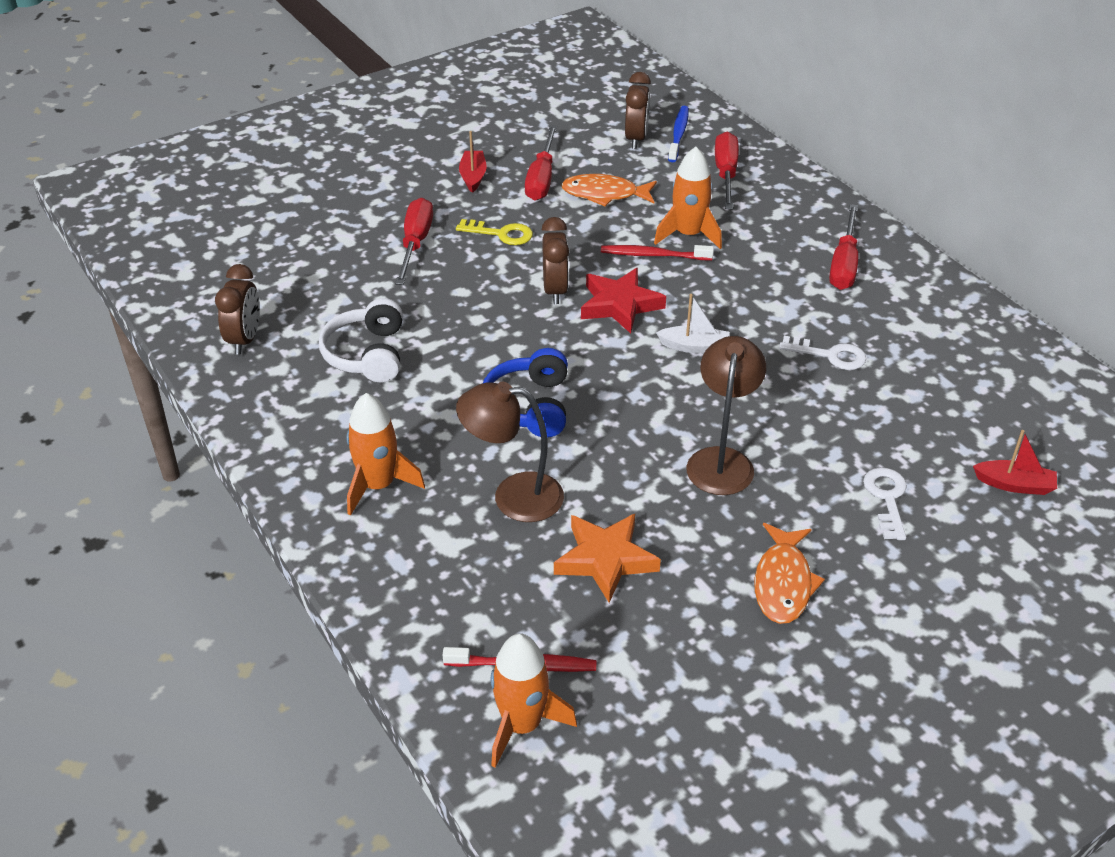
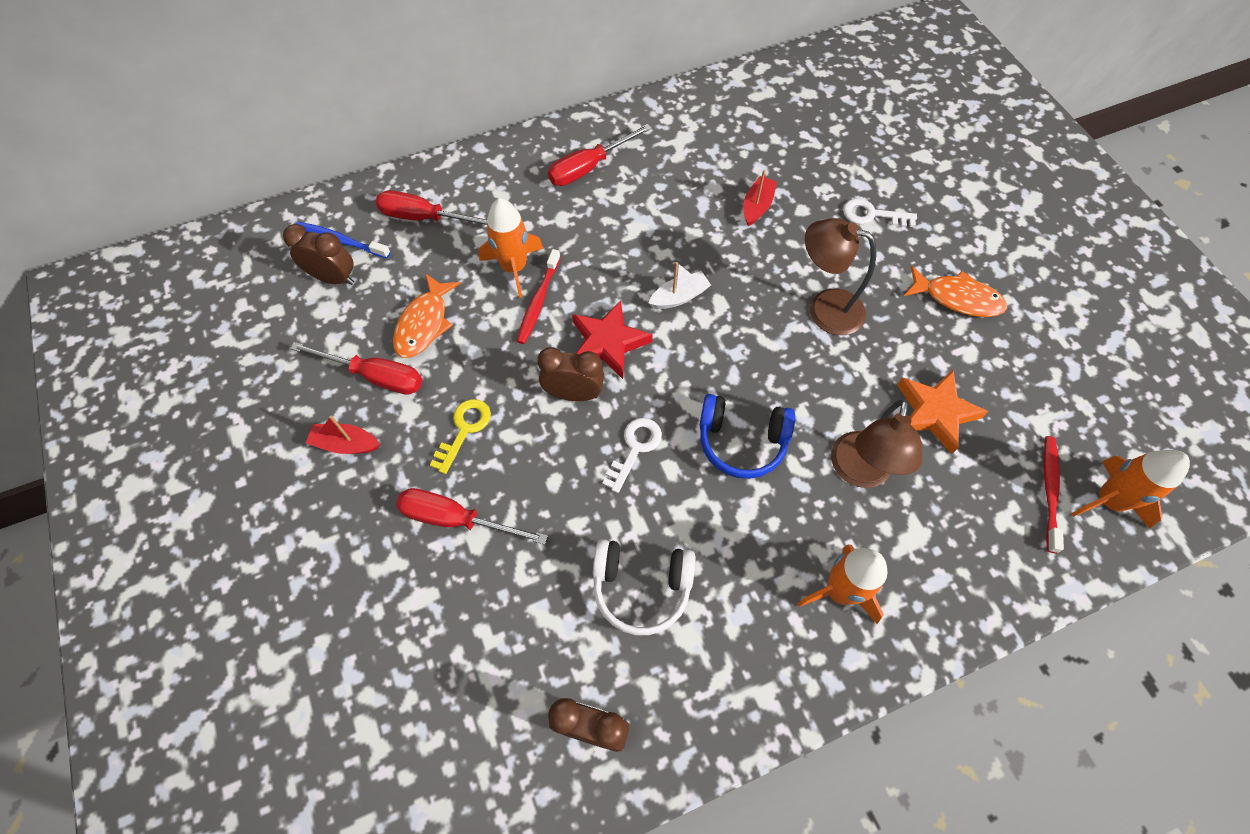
camera: 80 degrees left, 20 degrees up
(694, 347) = (679, 297): white boat -> white boat turned 45 degrees clockwise
(830, 355) = (706, 207): white key -> white key (635, 448)
(844, 264) = (588, 167): red screwdriver -> red screwdriver turned 120 degrees clockwise
(1014, 485) = (861, 141): red boat -> red boat (757, 206)

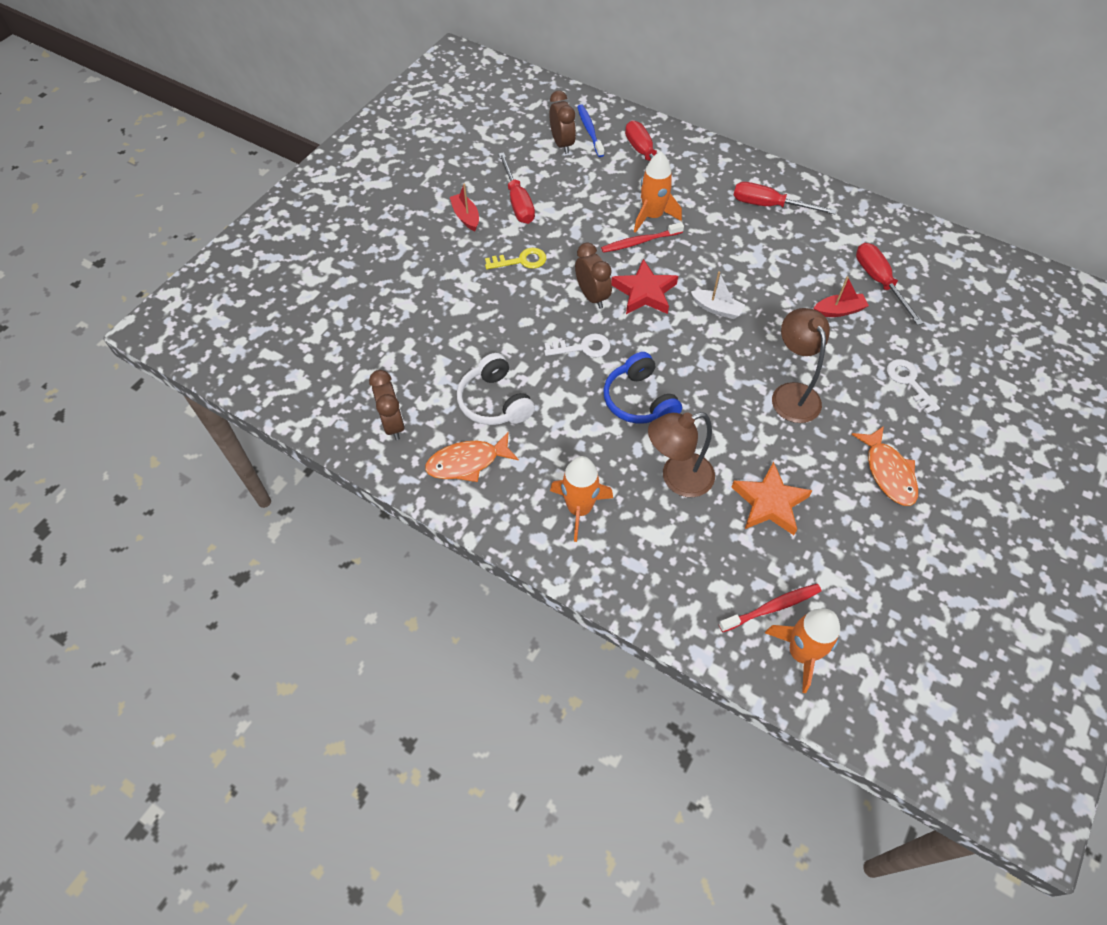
camera: 55 degrees right, 5 degrees down
(424, 324) = (572, 201): orange fish -> orange fish (467, 462)
(456, 519) = (463, 291): red screwdriver -> red screwdriver (879, 282)

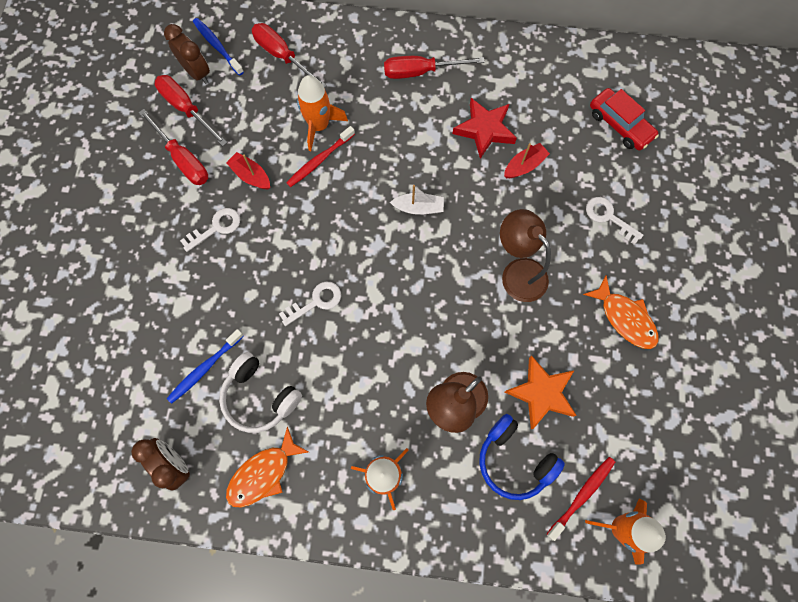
camera: 25 degrees left, 15 degrees up
(457, 361) = (205, 368): none -> blue toothbrush
(466, 217) = (139, 197): red boat -> red boat (251, 176)
(521, 261) = (216, 227): yellow key -> white key
(592, 296) = (301, 241): brown clock -> none
(639, 400) = (390, 337): blue headphones -> blue headphones (514, 460)
(644, 292) = (347, 216): red star -> red star (484, 130)
(879, 282) = (547, 120): red screwdriver -> red screwdriver (187, 109)
(955, 310) = (619, 125): none -> red car

